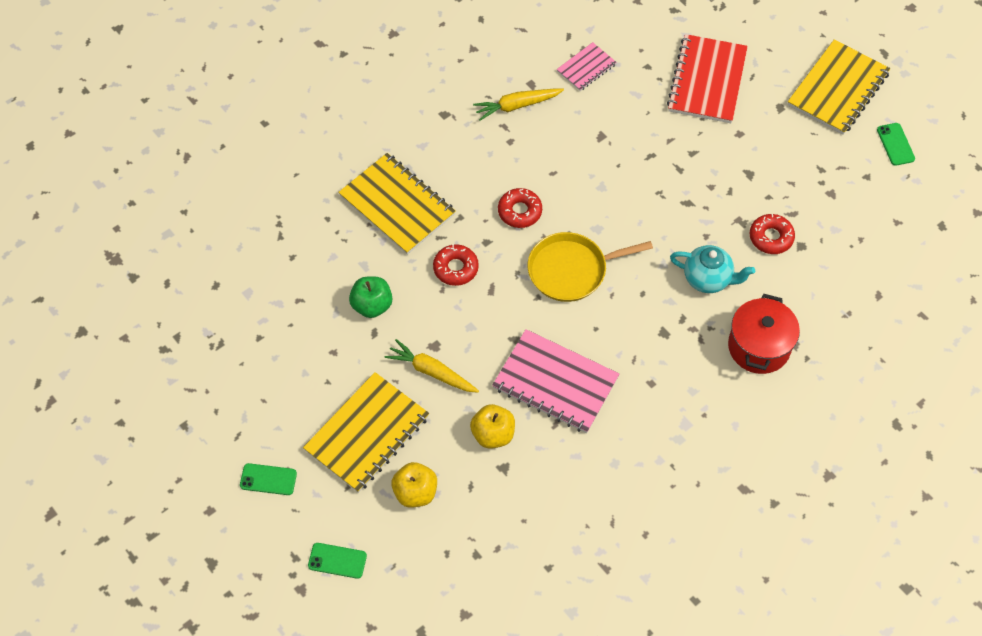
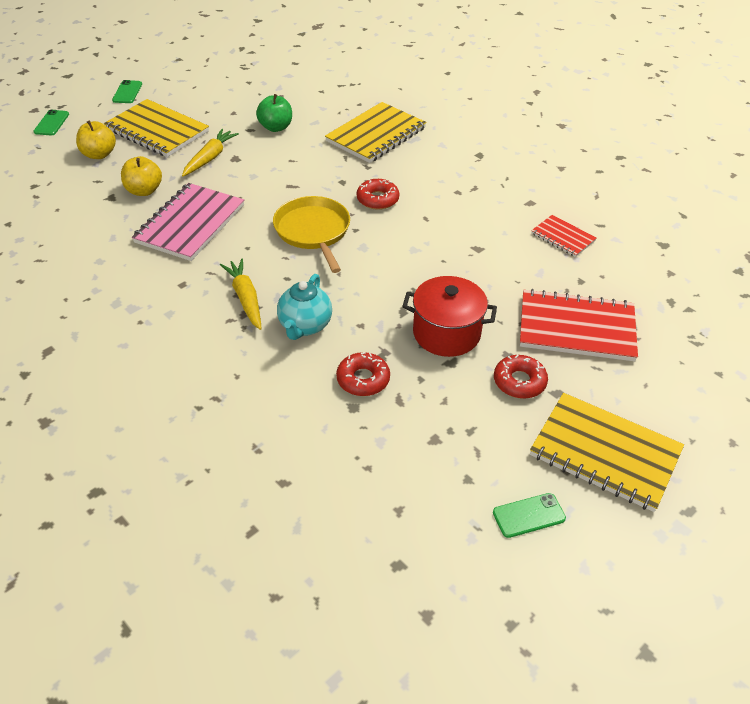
camera: 85 degrees right, 15 degrees down
(455, 268) = (313, 166): red donut -> red donut (519, 382)
(517, 106) = (501, 195): yellow carrot -> yellow carrot (245, 298)
(586, 68) = (563, 237): pink notebook -> red notebook
(759, 347) = (217, 366): red pot -> red pot (446, 333)

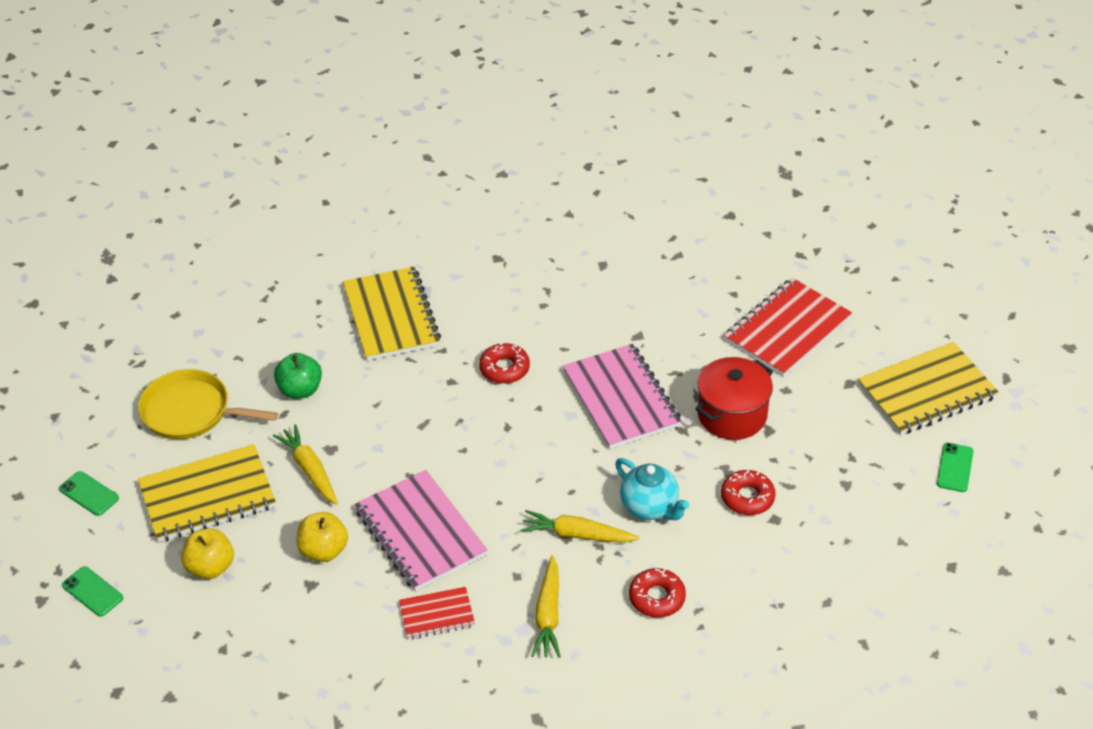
camera: 55 degrees left, 0 degrees up
(155, 315) = (548, 614): none -> yellow carrot
(313, 231) = (515, 440): yellow pan -> yellow pan (191, 411)
(404, 266) = (621, 399): none -> pink notebook
(519, 382) = (821, 399): red donut -> red donut (657, 598)
(563, 237) = (669, 271): red notebook -> red notebook (437, 614)

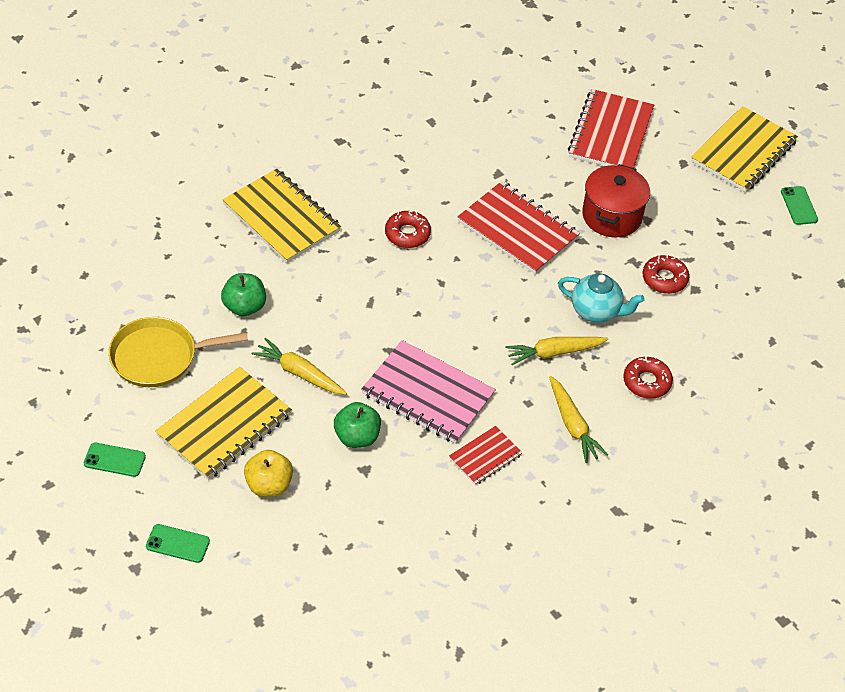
camera: 30 degrees left, 5 degrees up
(324, 550) = (357, 437): yellow apple -> green apple
(621, 399) = (517, 230): pink notebook -> red notebook

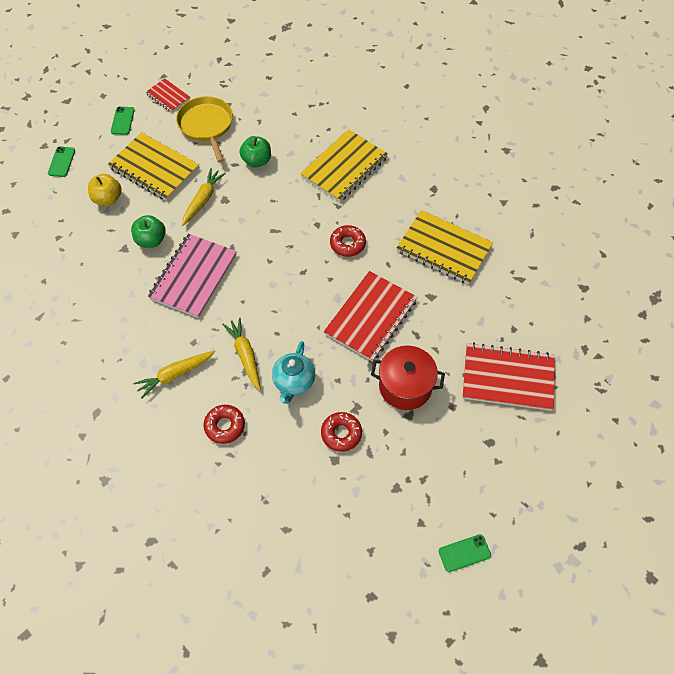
camera: 85 degrees right, 10 degrees up
(485, 457) = (140, 319): red notebook -> red notebook (168, 96)
(743, 152) = (522, 497): yellow notebook -> yellow notebook (443, 249)

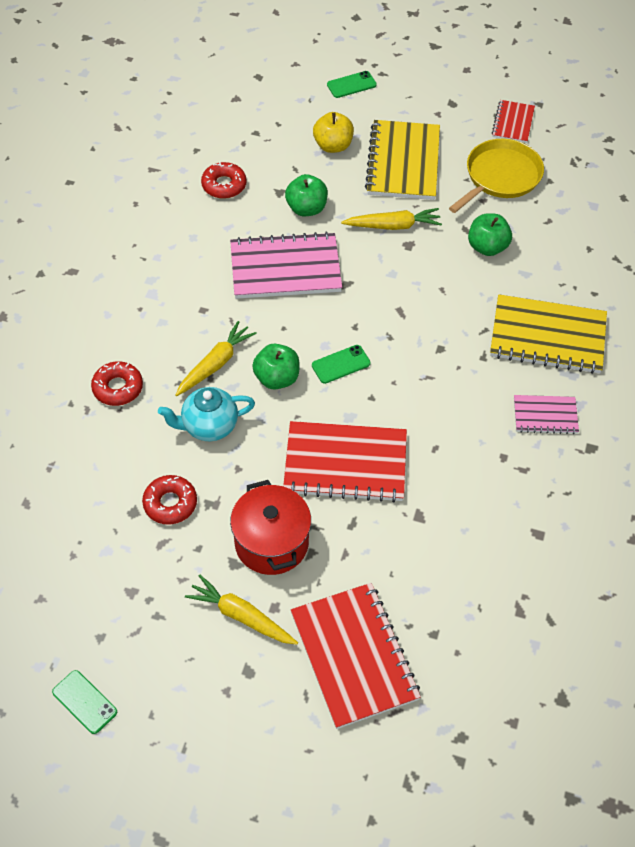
camera: 60 degrees right, 5 degrees down
(122, 121) = (446, 103): green phone -> green phone (341, 364)
(175, 374) = (154, 314): yellow carrot -> yellow carrot (241, 616)
(281, 324) = (277, 378): none -> green apple
(347, 244) = (434, 392): red donut -> red donut (224, 185)
(399, 198) = (545, 415): none -> pink notebook
(443, 249) = (503, 499): yellow notebook -> none

